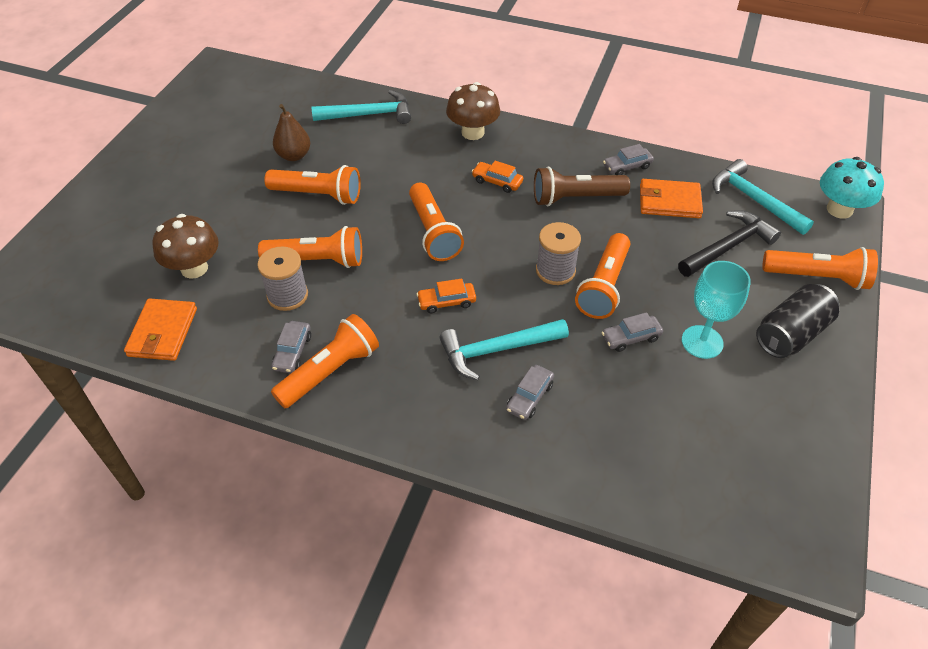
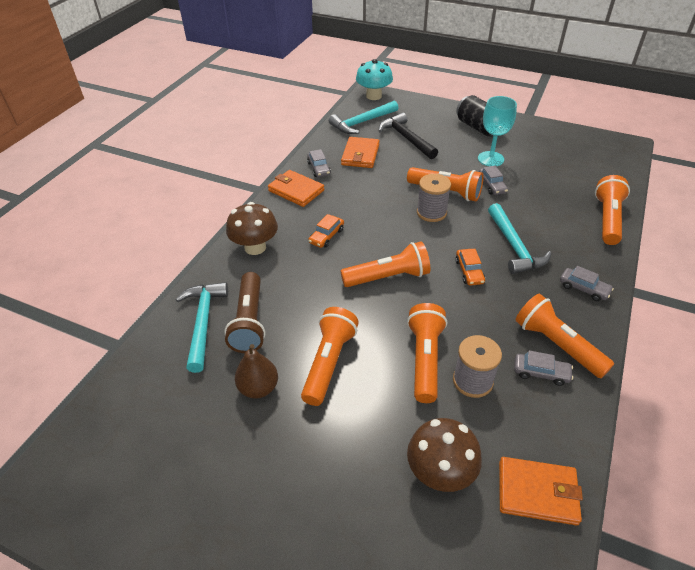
camera: 85 degrees left, 5 degrees down
(529, 397) = (553, 234): grey car -> grey car (583, 289)
(575, 198) = (352, 196): brown flashlight -> brown flashlight (249, 321)
(577, 152) = (296, 190): none -> orange wallet
(817, 277) = (432, 112): orange flashlight -> orange flashlight (607, 219)

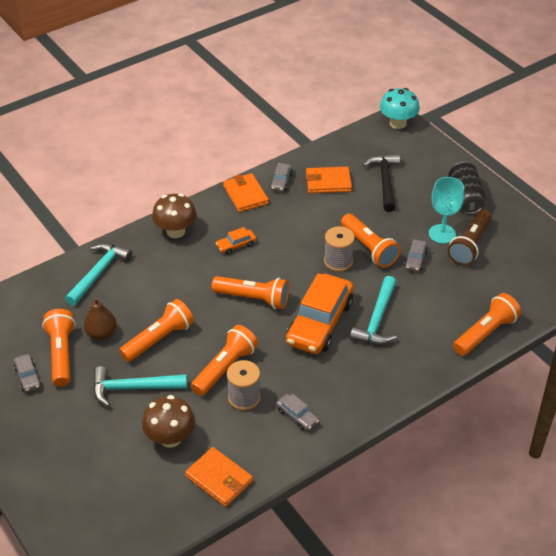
camera: 30 degrees right, 0 degrees up
(249, 321) = (129, 286): brown flashlight -> brown flashlight (470, 245)
(360, 155) = (328, 182): orange wallet -> orange wallet turned 45 degrees clockwise
(362, 122) = (360, 149): turquoise hammer -> turquoise hammer (133, 388)
(469, 271) = (319, 322): orange car -> orange car, size x2.30
(557, 345) = (329, 404): orange flashlight -> orange flashlight (61, 354)
(583, 289) = (396, 377): grey car -> grey car (28, 377)

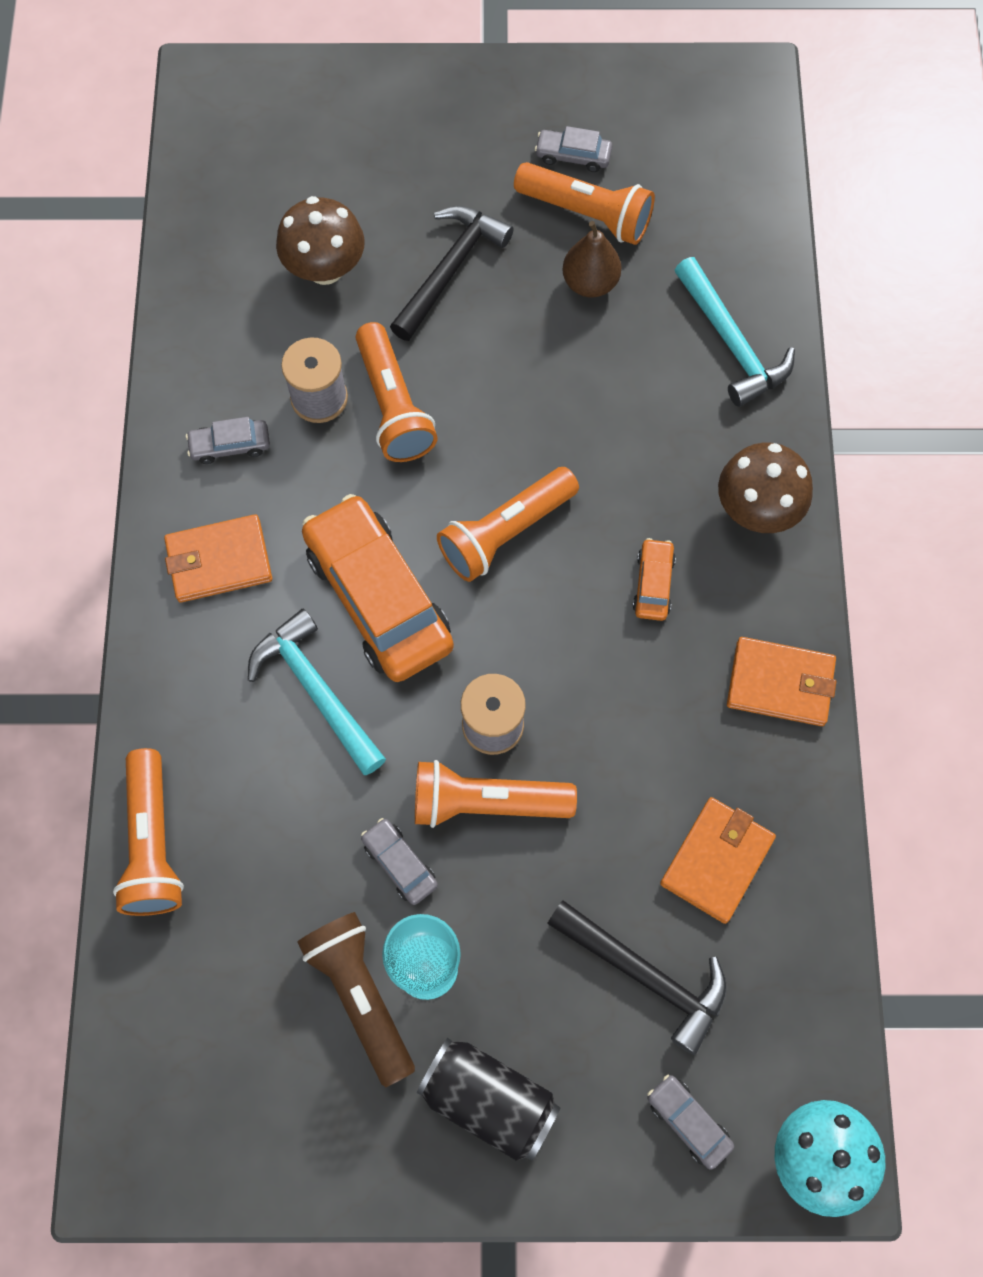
camera: 125 degrees right, 25 degrees up
(133, 388) = (449, 270): turquoise hammer -> black hammer
(159, 339) = (520, 351): orange flashlight -> none
(219, 479) = (211, 288): orange wallet -> orange wallet (219, 561)
(281, 181) = (777, 773): grey car -> grey car (688, 1121)

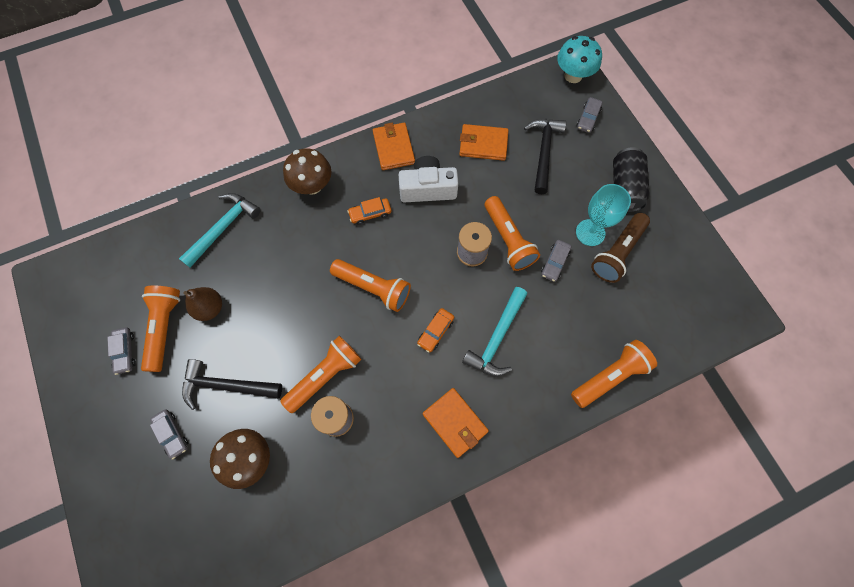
camera: 115 degrees left, 0 degrees up
(230, 445) = (386, 453): grey car -> grey car (172, 434)
(379, 597) = (435, 331): orange car -> orange car, size x0.44
(661, 707) = (428, 188): none -> white camera

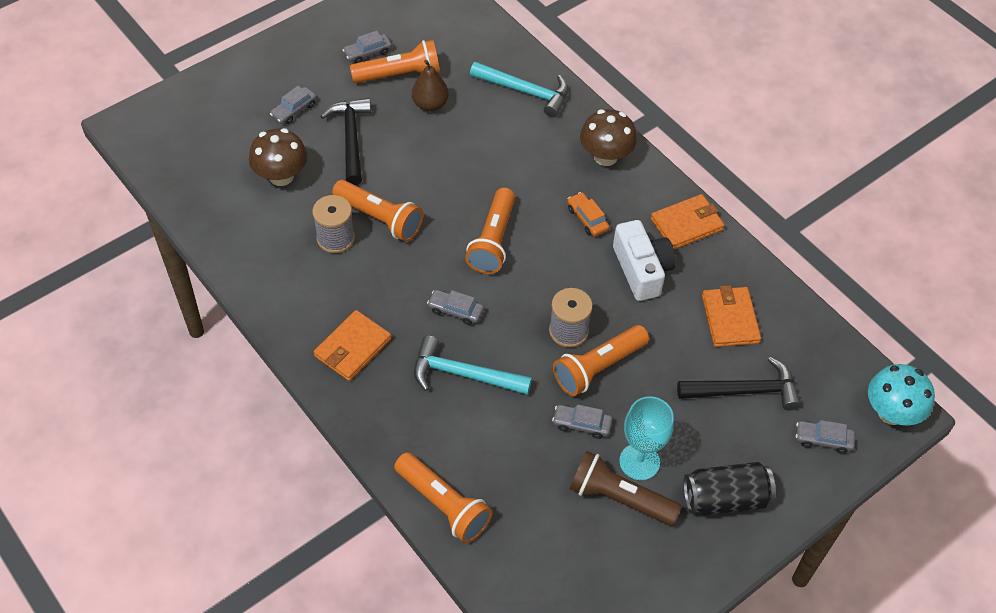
camera: 75 degrees right, 15 degrees down
(435, 331) = (455, 310): orange car -> grey car

